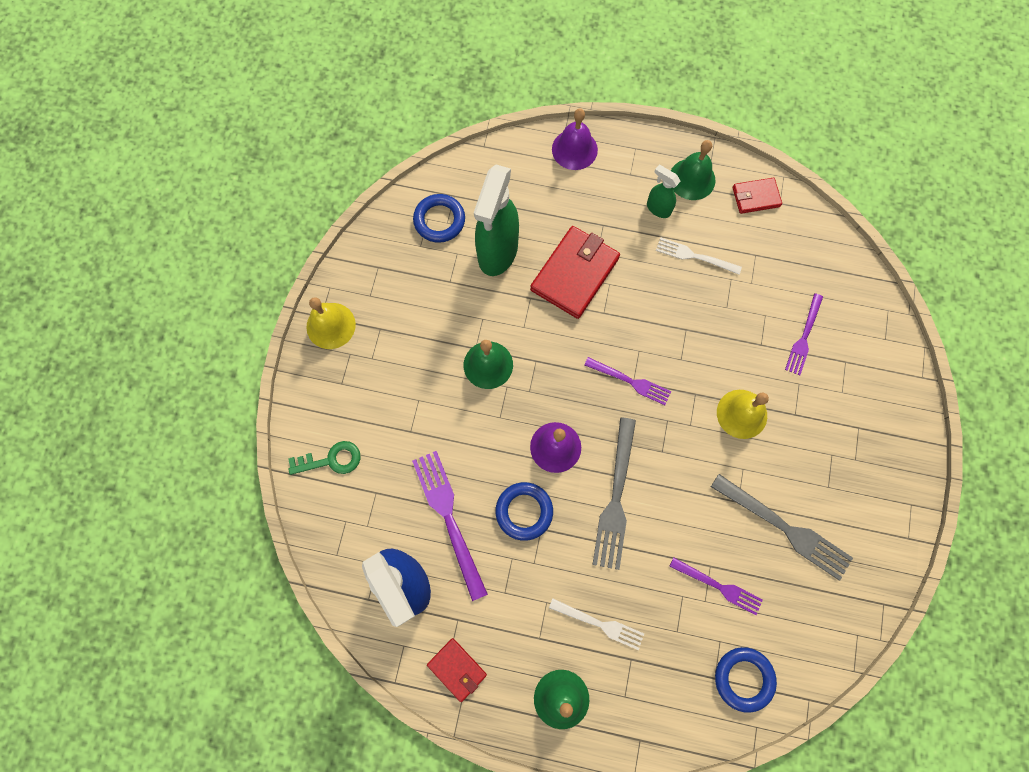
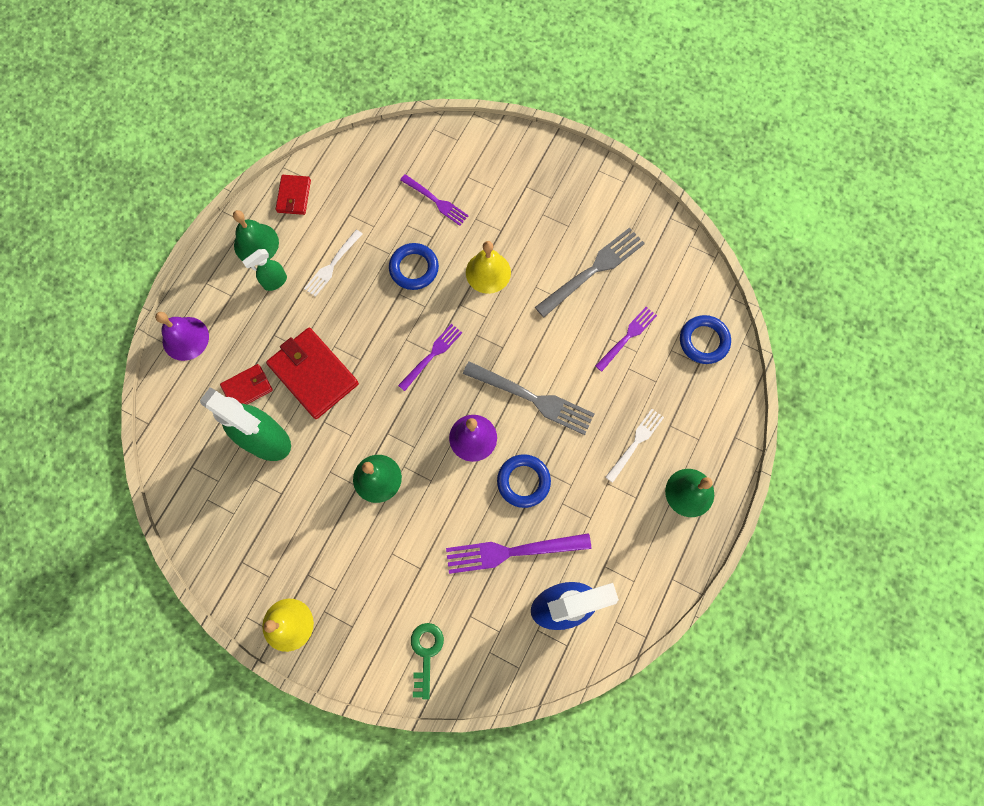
camera: 75 degrees left, 0 degrees up
(439, 220) = (213, 488): blue ring -> blue ring (414, 268)
(457, 669) = (646, 577): red wallet -> red wallet (247, 388)

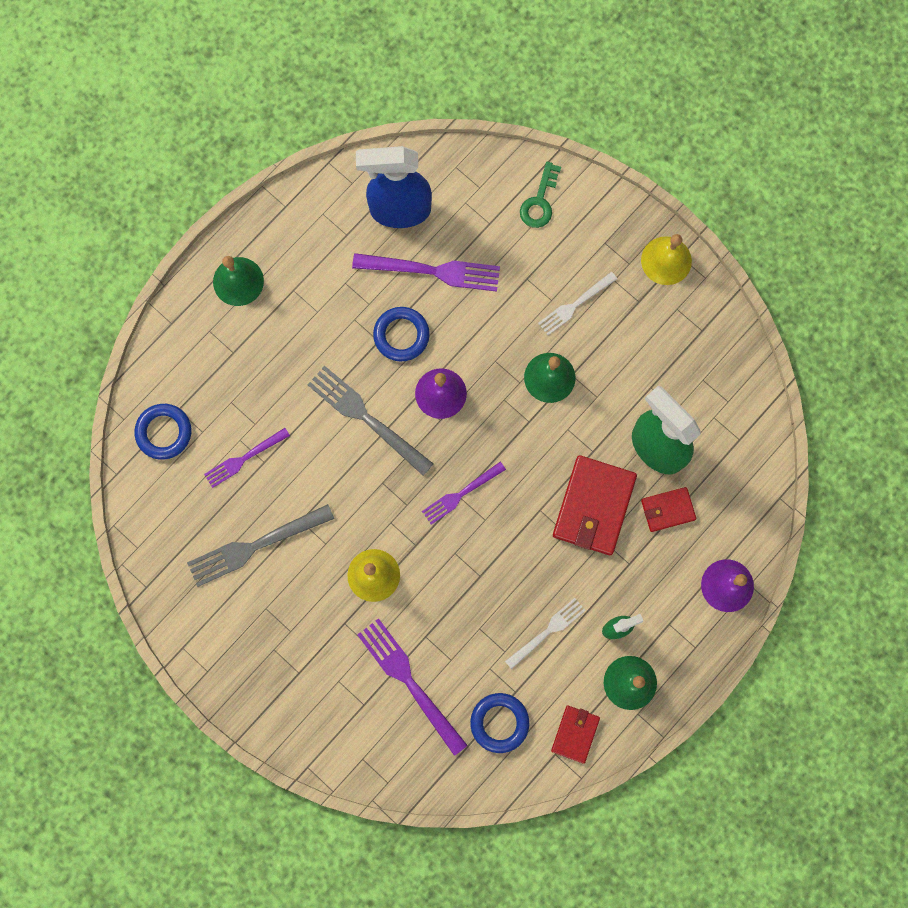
camera: 165 degrees left, 5 degrees up
(313, 374) = (593, 506): red wallet -> red wallet turned 45 degrees clockwise
(414, 268) = (456, 602): blue ring -> blue ring (499, 722)
(436, 201) = (409, 681): purple fork -> purple fork, size x1.61
(635, 442) = (274, 344): white fork -> white fork (575, 305)

